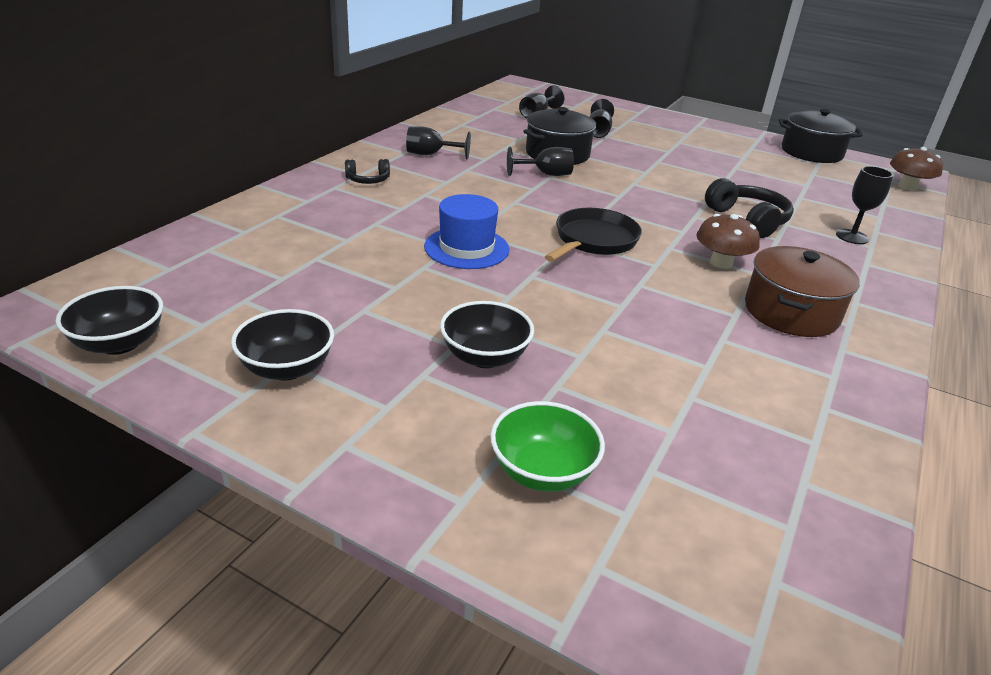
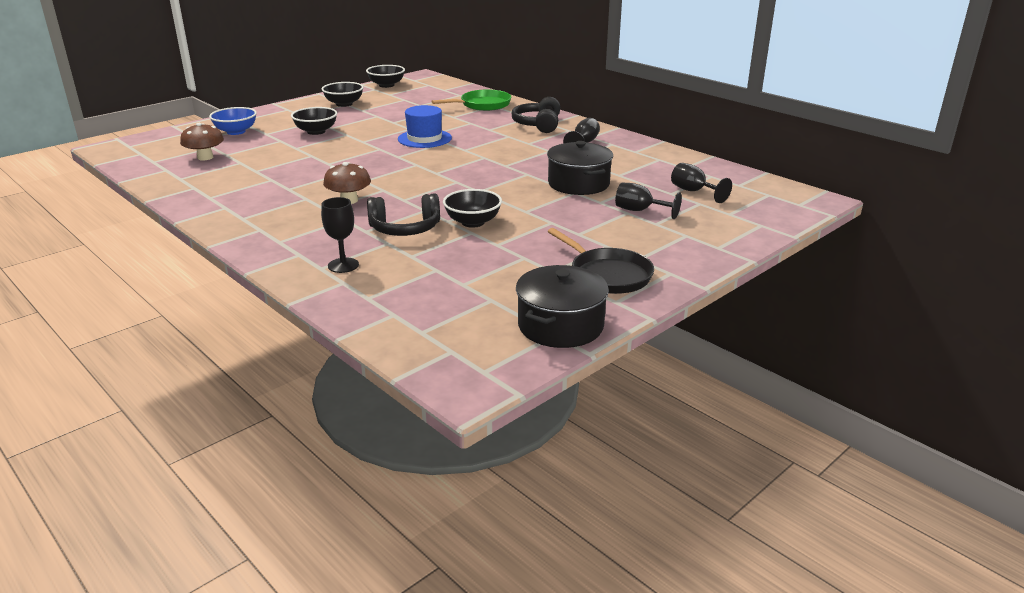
camera: 110 degrees right, 5 degrees down
(274, 223) = (482, 105): none -> green pan
(368, 180) = (538, 125): black headphones -> black headphones, size x1.71
(542, 471) = (236, 132): green bowl -> blue bowl
(546, 174) = (532, 173): black goblet -> none
(593, 240) = (410, 170): black pan -> black pan (607, 275)
(696, 191) = (473, 222): none -> black bowl
(791, 312) = (274, 205): brown pot -> none
(907, 187) = (426, 355): brown mushroom -> brown mushroom (205, 157)

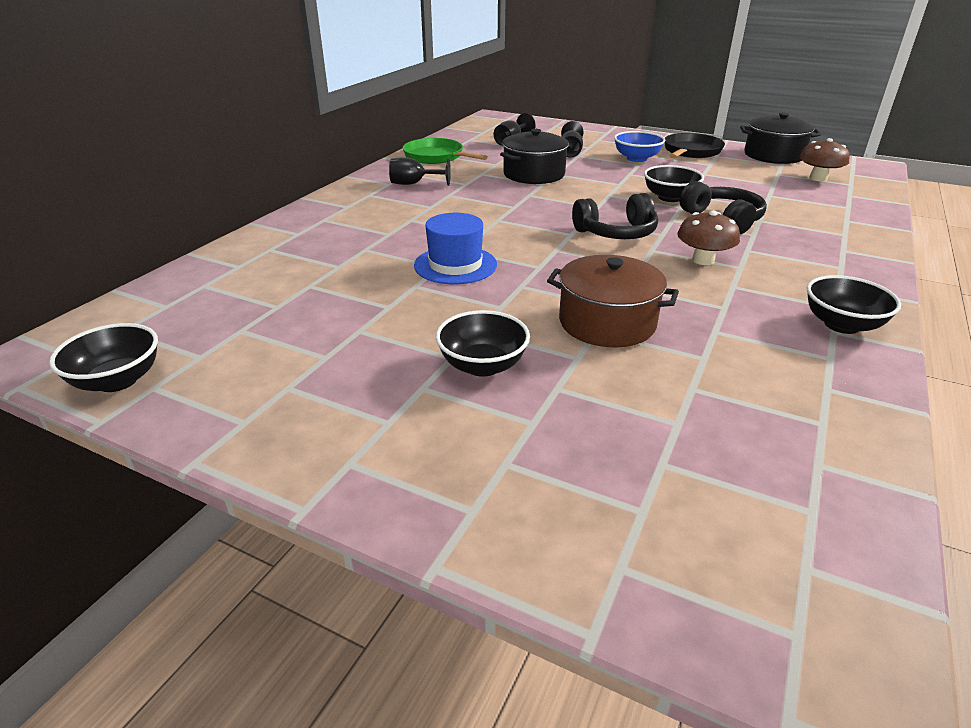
camera: 110 degrees left, 5 degrees up
(205, 157) = (717, 442): brown mushroom -> brown mushroom (818, 178)
(236, 132) = (552, 474): blue bowl -> blue bowl (636, 158)
(315, 159) = (607, 322): none -> brown pot
(343, 265) = (824, 227): black goblet -> none
(344, 104) = (286, 392): black bowl -> black bowl (842, 325)
(482, 105) = (267, 257): green pan -> green pan (436, 157)
(538, 125) = (355, 211): black headphones -> black headphones (616, 233)

